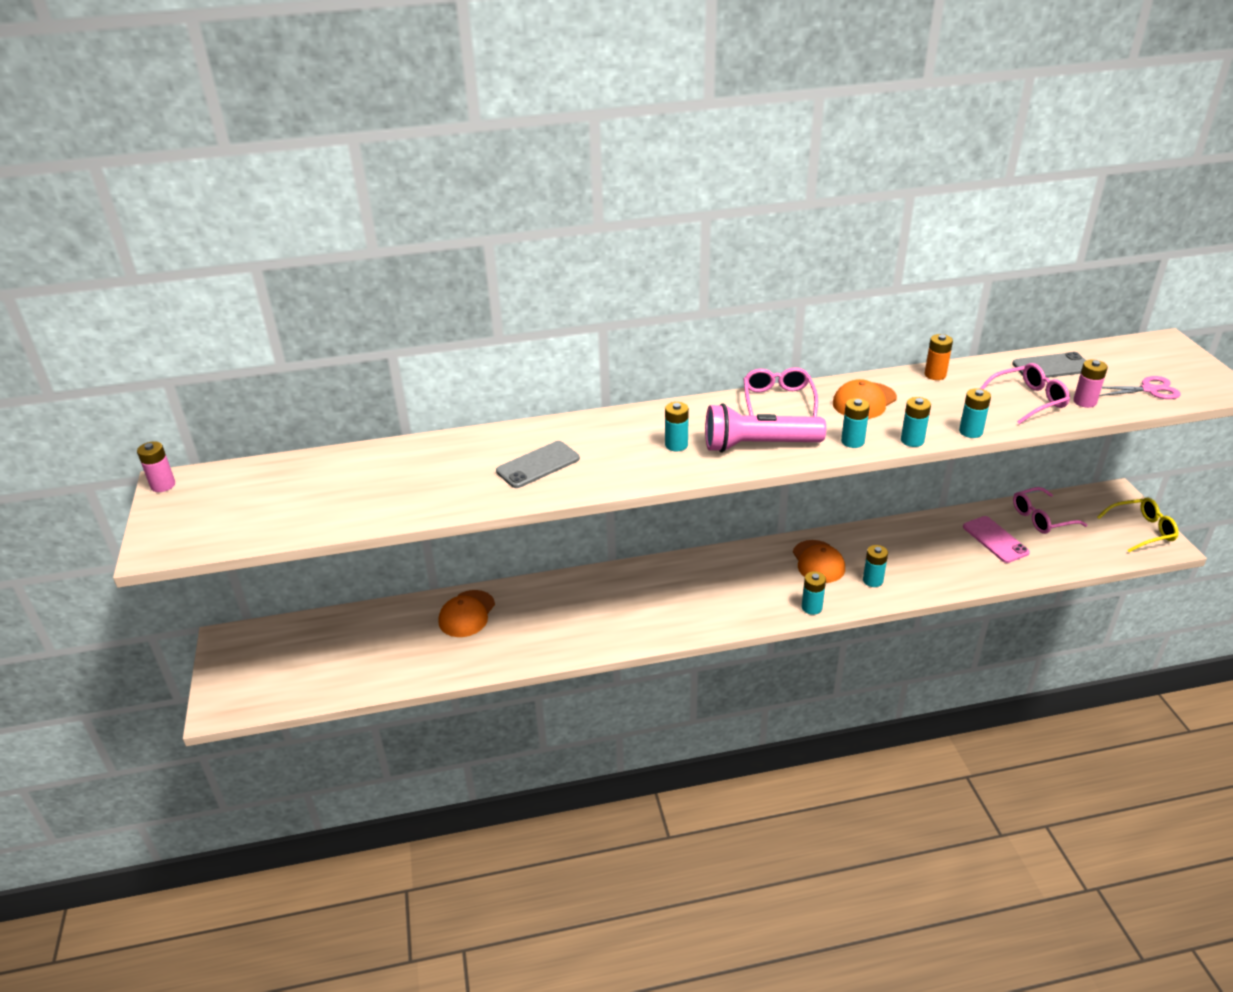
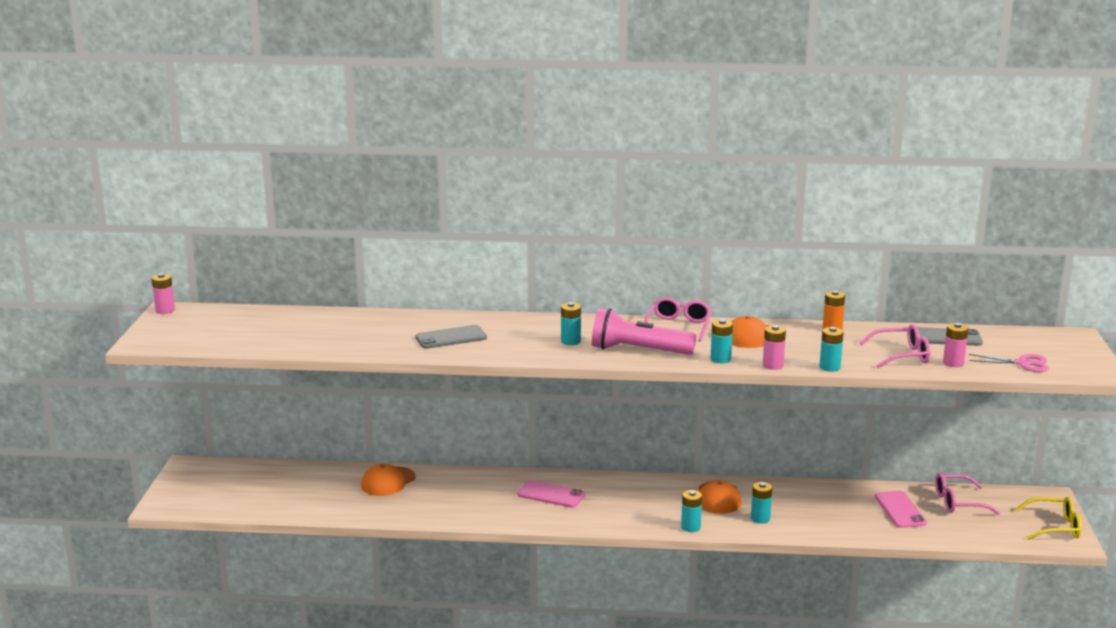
camera: 15 degrees right, 15 degrees down
(649, 594) = (551, 495): none -> pink phone
(912, 440) = (773, 365): turquoise battery -> pink battery

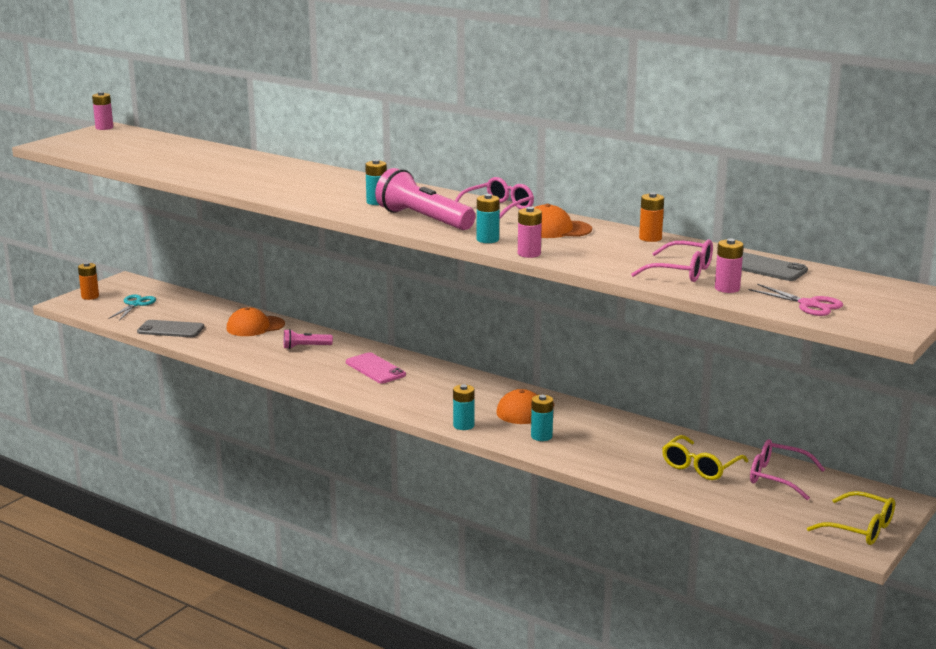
camera: 30 degrees right, 0 degrees up
(177, 493) = (90, 296): none -> orange battery
(237, 489) = (135, 304): none -> turquoise scissors
(451, 338) = (281, 181): grey phone -> grey phone (171, 329)
(462, 490) = (305, 347): none -> pink flashlight
(829, 367) = (584, 266): turquoise battery -> none
(900, 510) = (700, 467): pink phone -> yellow glasses

